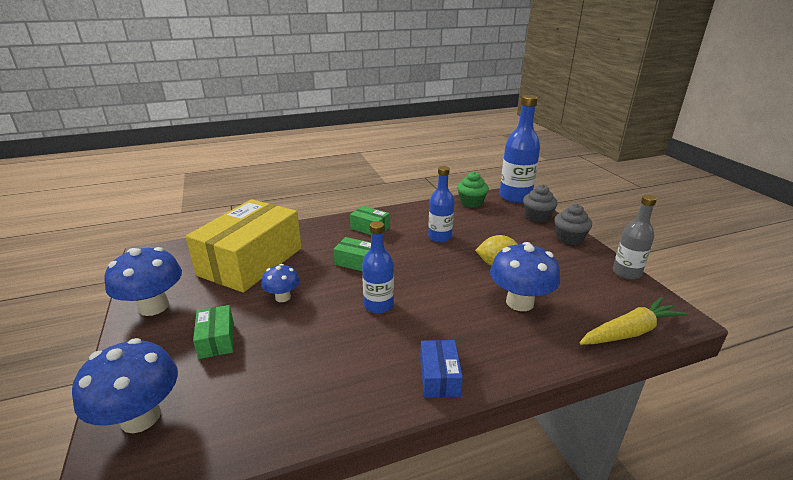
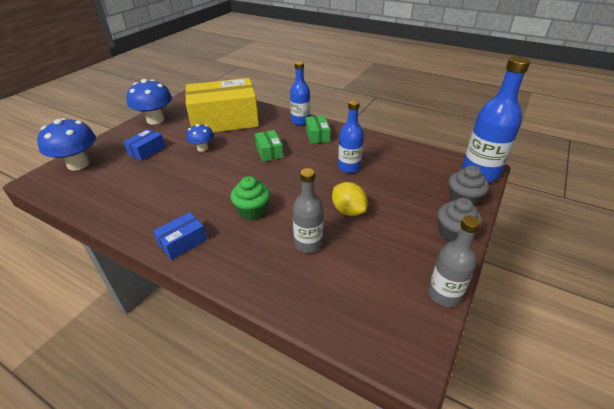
camera: 50 degrees right, 10 degrees up
(217, 340) = (147, 151): green box -> blue box
(378, 305) = (232, 183): blue bottle -> blue bottle (300, 121)
(471, 202) = (427, 157): green cupcake -> green cupcake (252, 210)
(519, 302) = (308, 244): blue mushroom -> grey bottle
(630, 331) = (340, 328): yellow carrot -> none

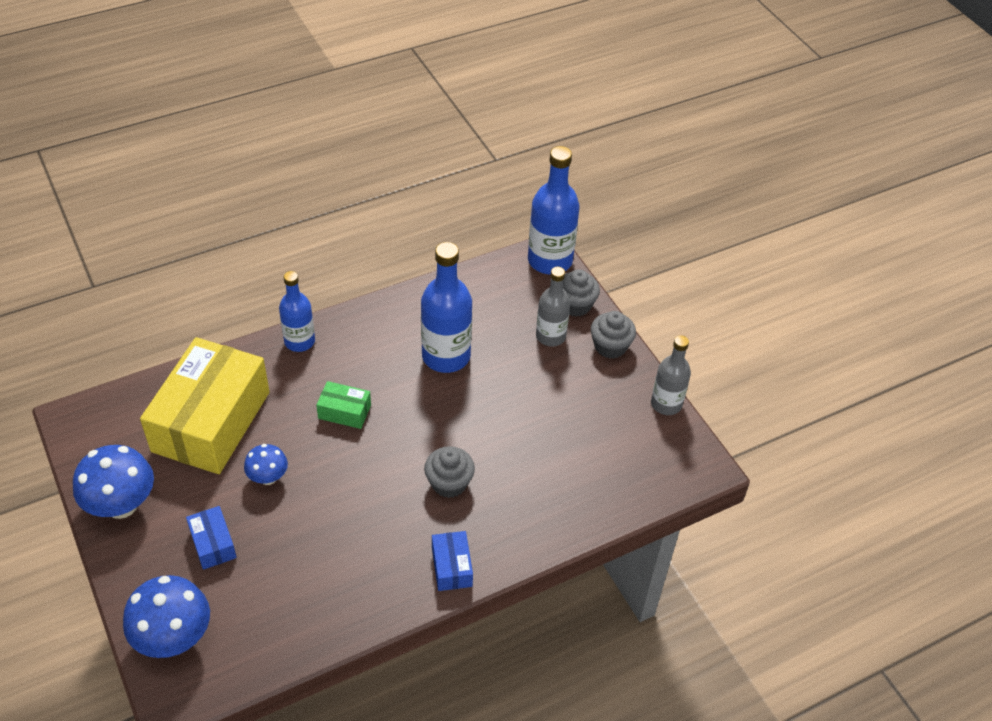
camera: 60 degrees left, 10 degrees up
(252, 210) = (449, 483): green cupcake -> grey cupcake
(308, 244) = (538, 461): grey bottle -> grey bottle (550, 336)
(317, 135) = (352, 345): green box -> none
(348, 211) = (517, 402): yellow lemon -> none
(349, 167) = (446, 356): blue bottle -> blue bottle, size x1.58

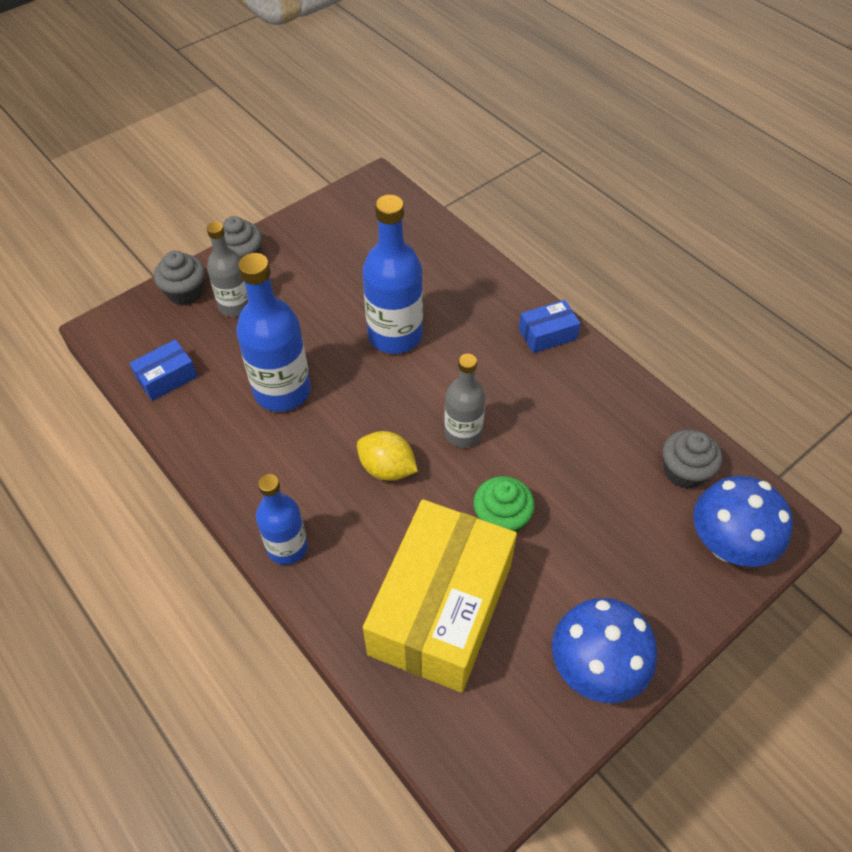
camera: 100 degrees left, 5 degrees up
(211, 421) = (441, 608): yellow box -> yellow box turned 75 degrees counterclockwise
(213, 544) = (606, 546): blue box -> blue box (167, 378)
(268, 477) = (501, 519): blue mushroom -> green cupcake
(344, 412) = (387, 468): green box -> yellow lemon
(449, 483) = (453, 355): grey cupcake -> grey cupcake (684, 471)
(550, 260) = (116, 323): blue bottle -> blue bottle (395, 335)
(666, 404) = (309, 212): grey bottle -> grey bottle (463, 433)

